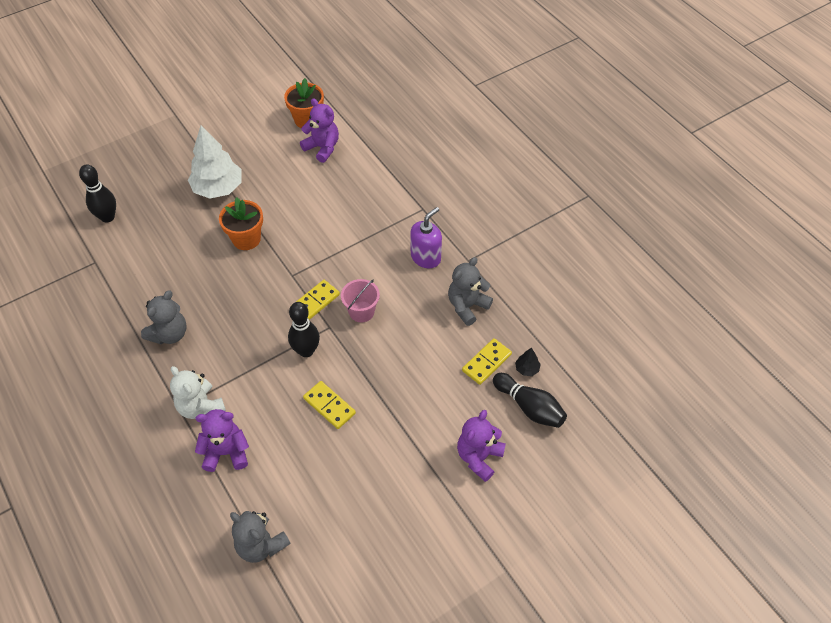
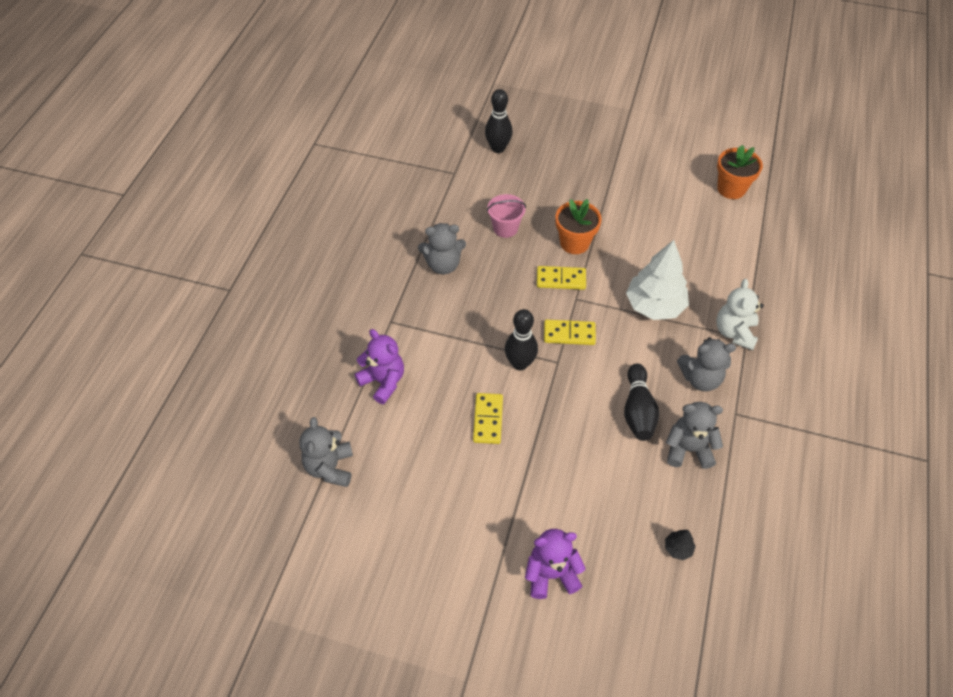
camera: 50 degrees right, 0 degrees up
(200, 407) = (404, 334): white teddy bear -> white teddy bear (734, 332)
(218, 188) = (598, 188): white tree -> white tree (654, 306)
(322, 148) = (717, 220): purple teddy bear -> none
(361, 311) = (596, 373): pink bucket -> pink bucket (505, 228)
(426, 257) = (700, 378): purple soap dispenser -> grey teddy bear
(486, 362) = (649, 509): yellow domino -> yellow domino (561, 279)
(529, 407) = (641, 580): black bowling pin -> black bowling pin (638, 410)

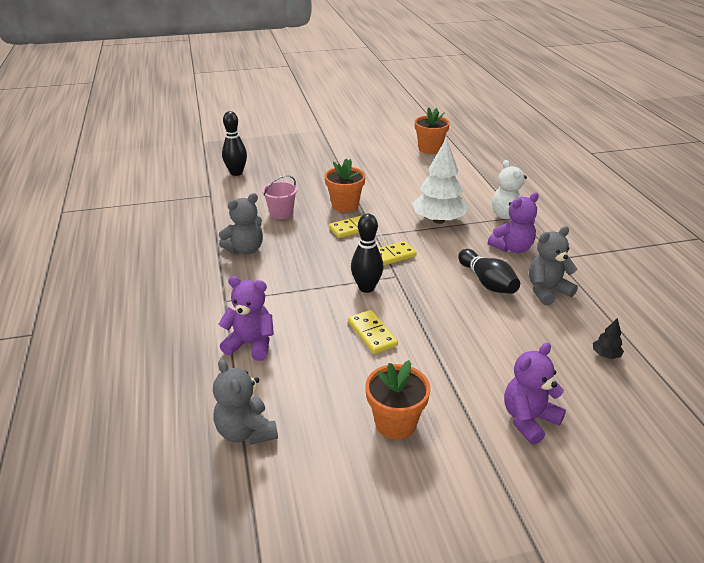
camera: 30 degrees left, 20 degrees down
(443, 519) = (395, 423): none -> orange flower pot
(700, 378) = (512, 248): grey teddy bear -> purple teddy bear

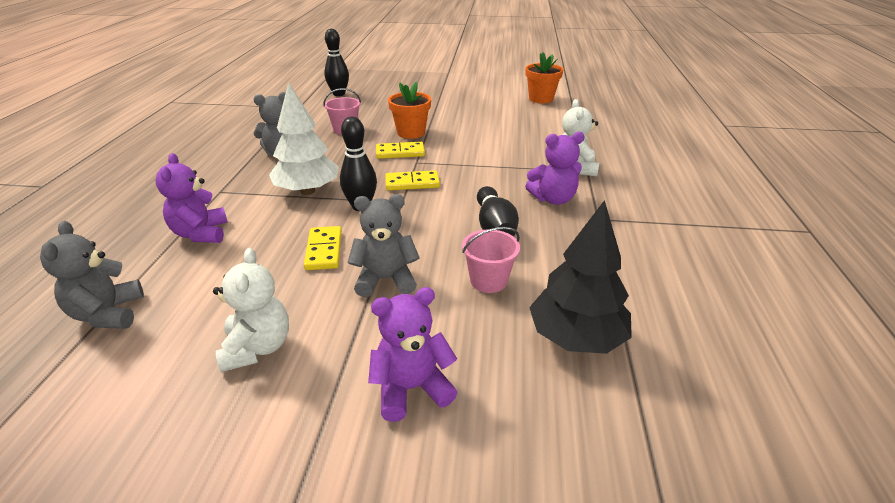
camera: 20 degrees right, 0 degrees up
(251, 344) = (201, 234): purple teddy bear -> purple teddy bear turned 135 degrees counterclockwise
(395, 423) = (257, 348): orange flower pot -> white teddy bear
(438, 220) = (493, 160): white tree -> white tree (307, 191)
(517, 328) = (488, 281): none -> pink bucket
(547, 291) = (558, 249): grey teddy bear -> grey teddy bear (385, 279)
(605, 355) = (576, 337): black tree -> black tree, size x2.44

